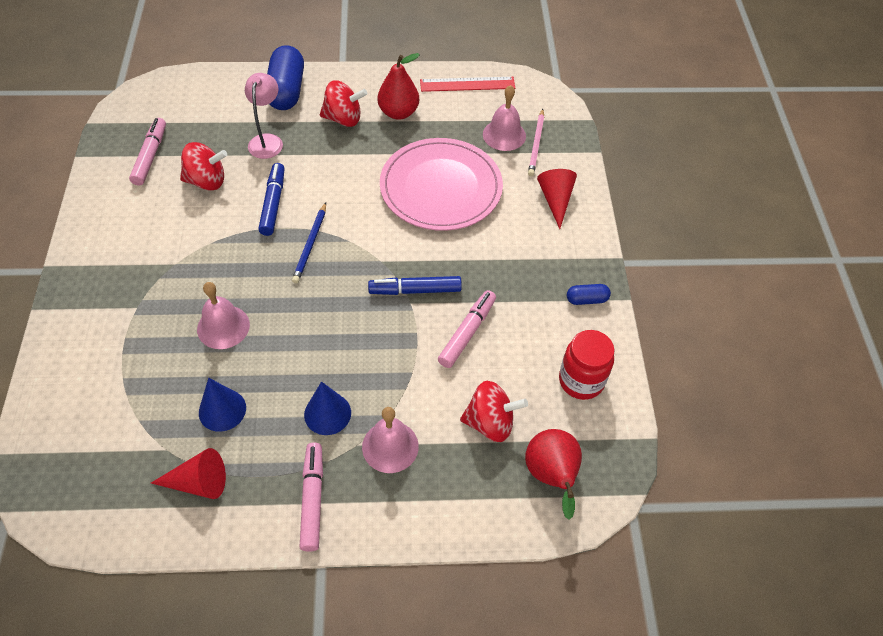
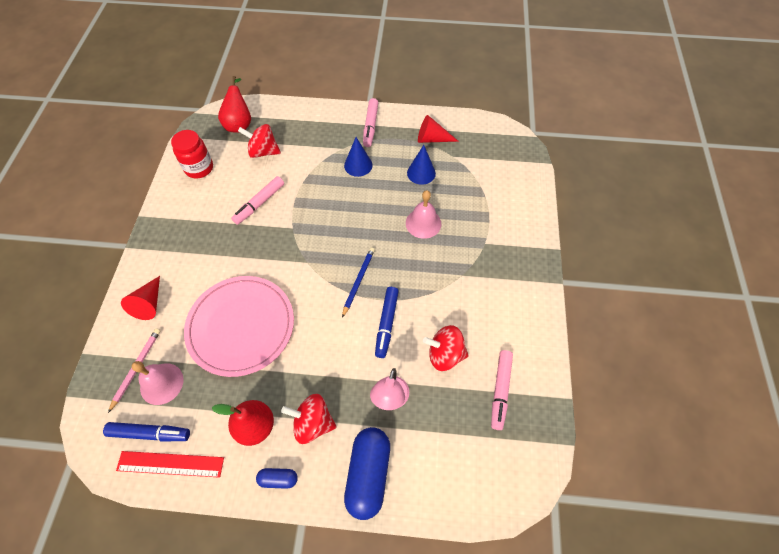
camera: 170 degrees left, 5 degrees up
(390, 446) = (324, 145): pink bell -> none
(415, 290) = (287, 236): blue marker -> blue marker (150, 433)
(586, 299) = (168, 218): blue capsule -> blue capsule (278, 479)

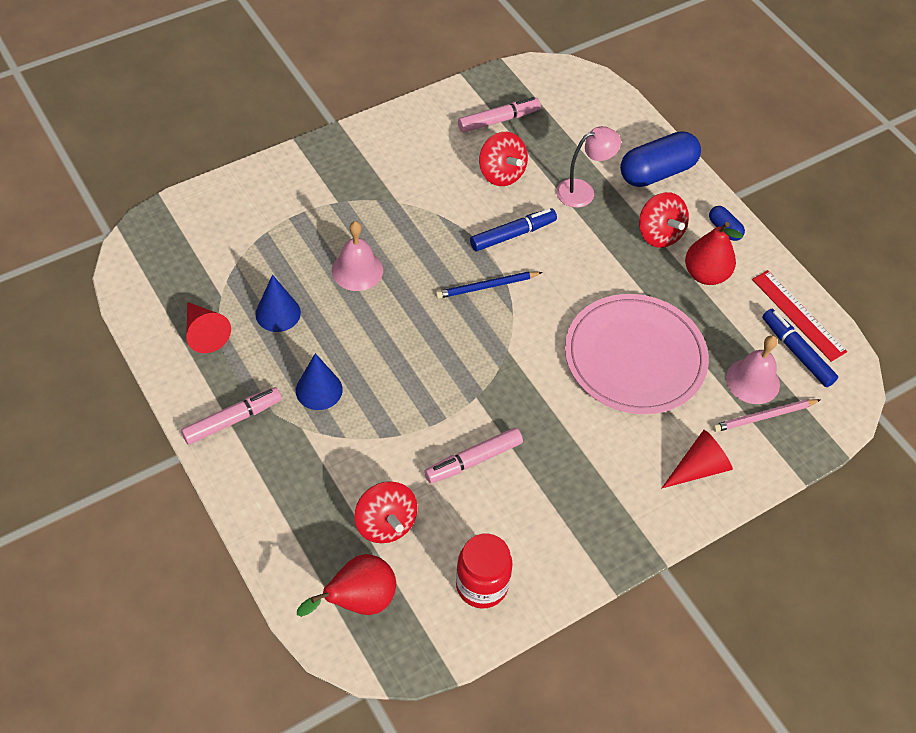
camera: 130 degrees left, 5 degrees down
(259, 203) = (473, 460): pink marker -> pink marker turned 150 degrees clockwise

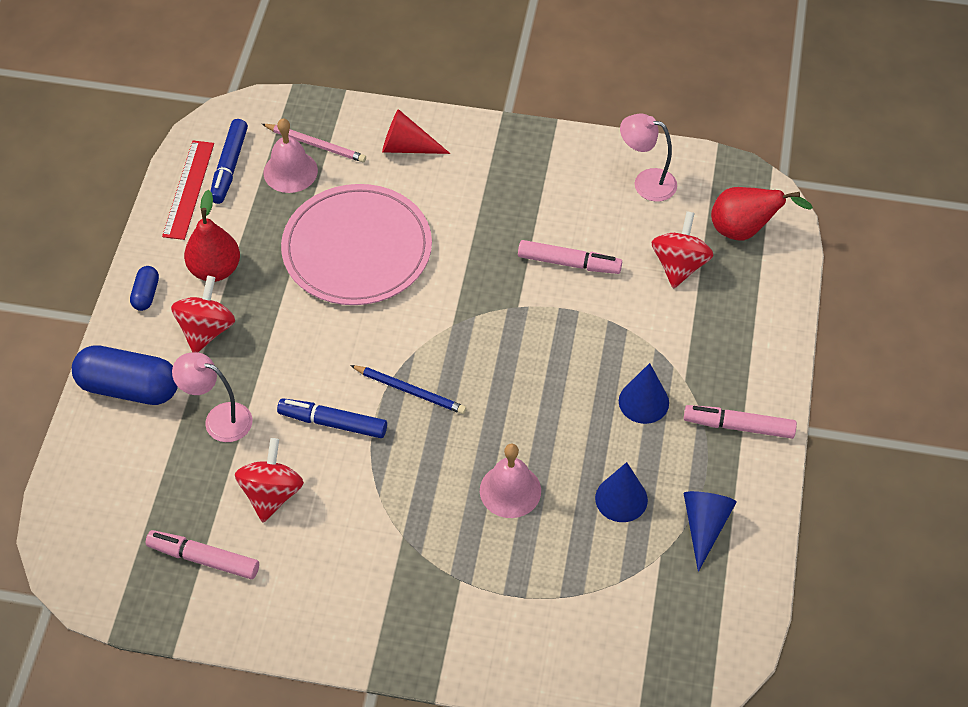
camera: 135 degrees left, 0 degrees up
(205, 333) = (704, 526): red cone -> blue cone
(481, 585) = (646, 182): red jar -> pink lamp

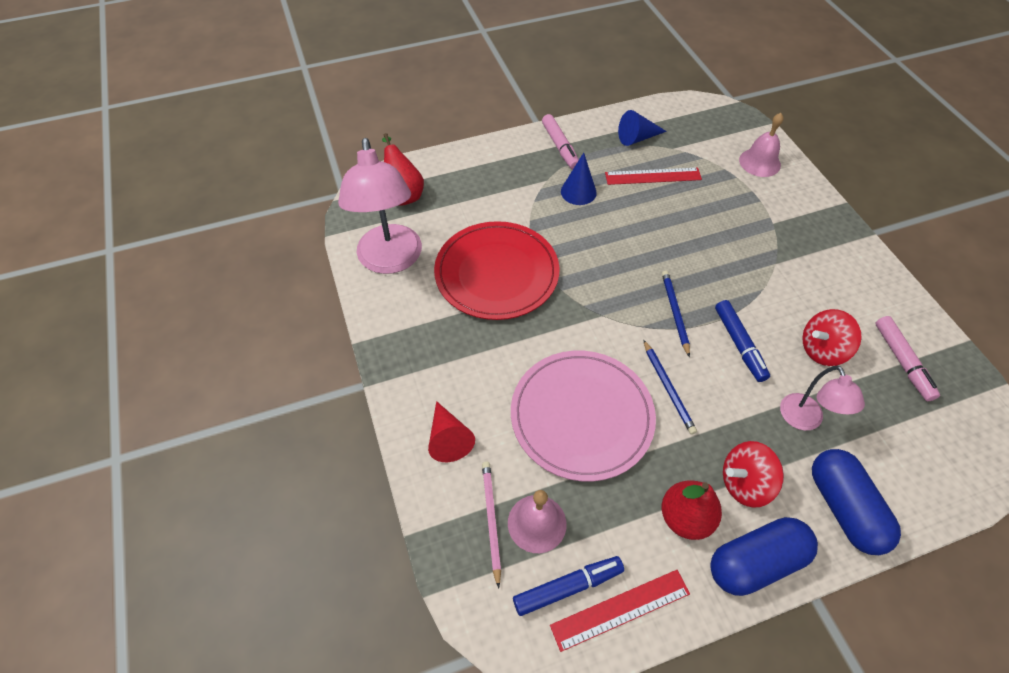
camera: 120 degrees left, 0 degrees up
(146, 294) = (755, 562): blue capsule -> blue capsule, size x2.08
(333, 331) = (668, 388): none -> blue pencil
(510, 490) = (695, 226): pink bell -> pink bell (759, 162)
(569, 263) = (496, 273): pink marker -> red plate
(621, 499) = (653, 176): blue cone -> red ruler
(646, 182) = (390, 260): pink lamp -> pink lamp, size x1.84
(679, 265) = (456, 215): red spinning top -> none

